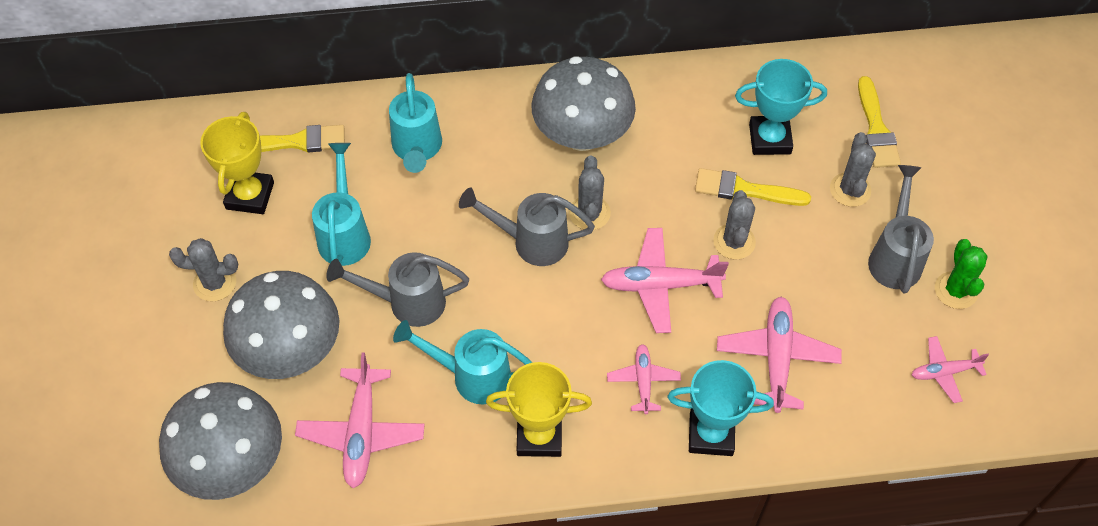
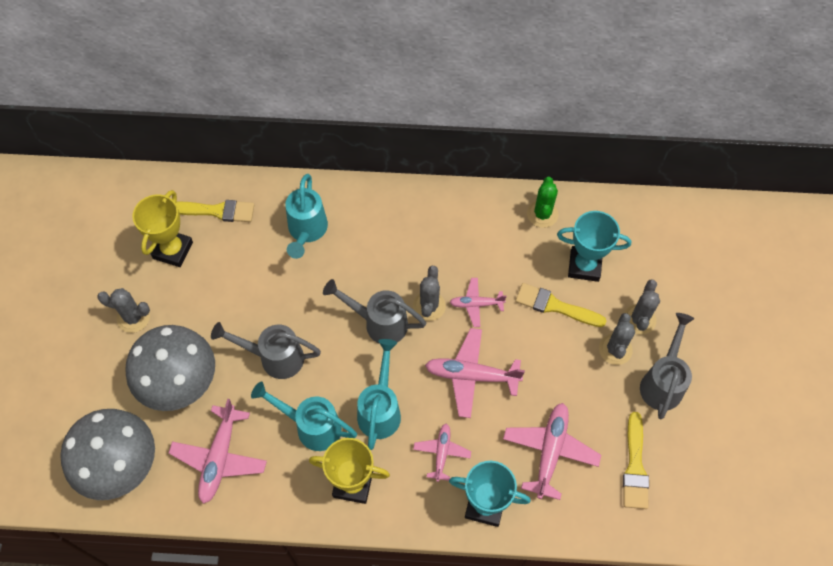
camera: 10 degrees right, 5 degrees up
(345, 233) = (238, 292): turquoise watering can -> turquoise watering can (380, 409)
(582, 135) = (437, 239): grey mushroom -> none
(734, 242) = (537, 348): grey cactus -> grey cactus (615, 349)
(876, 129) = (672, 270): yellow brush -> yellow brush (635, 466)
(944, 372) = (680, 486): pink plane -> pink plane (476, 304)
(956, 290) = (705, 419): green cactus -> green cactus (542, 214)

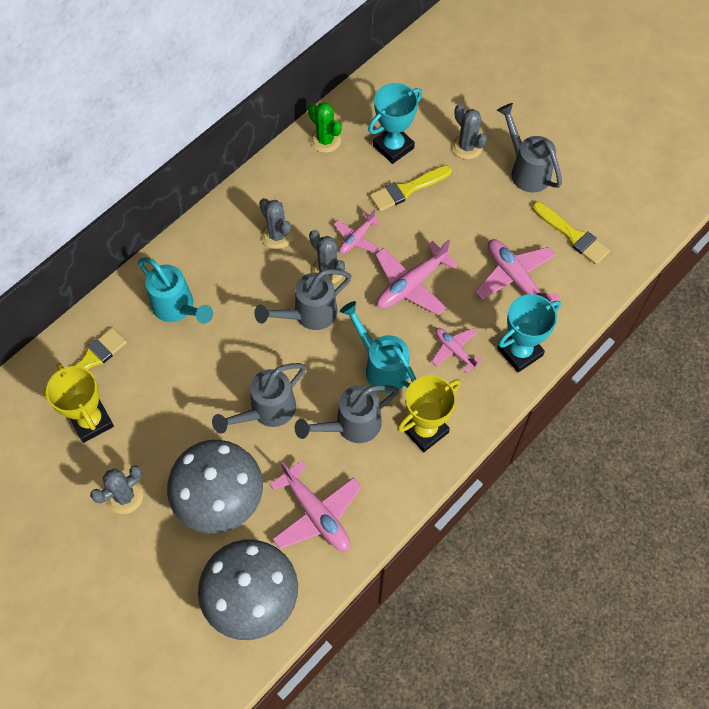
camera: 50 degrees left, 0 degrees up
(311, 426) = (350, 426): turquoise watering can -> grey watering can
(615, 349) = (475, 179): grey cactus -> grey cactus (277, 235)

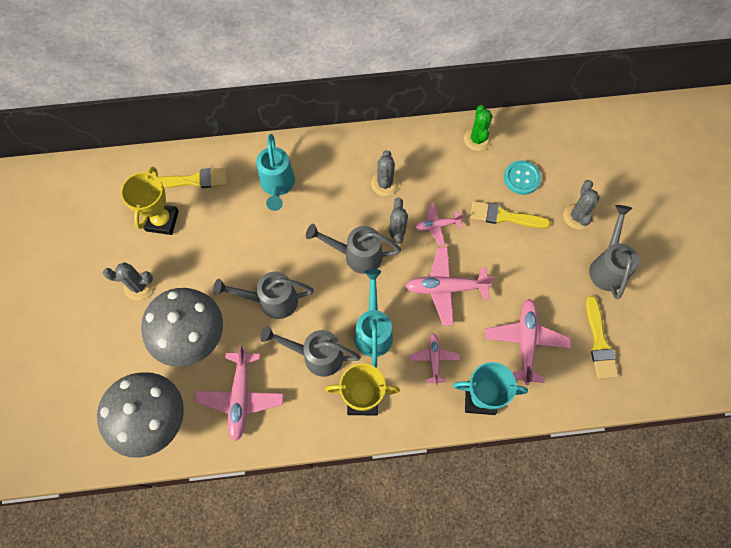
camera: 40 degrees right, 5 degrees up
(393, 147) = (522, 178): turquoise trophy -> turquoise button

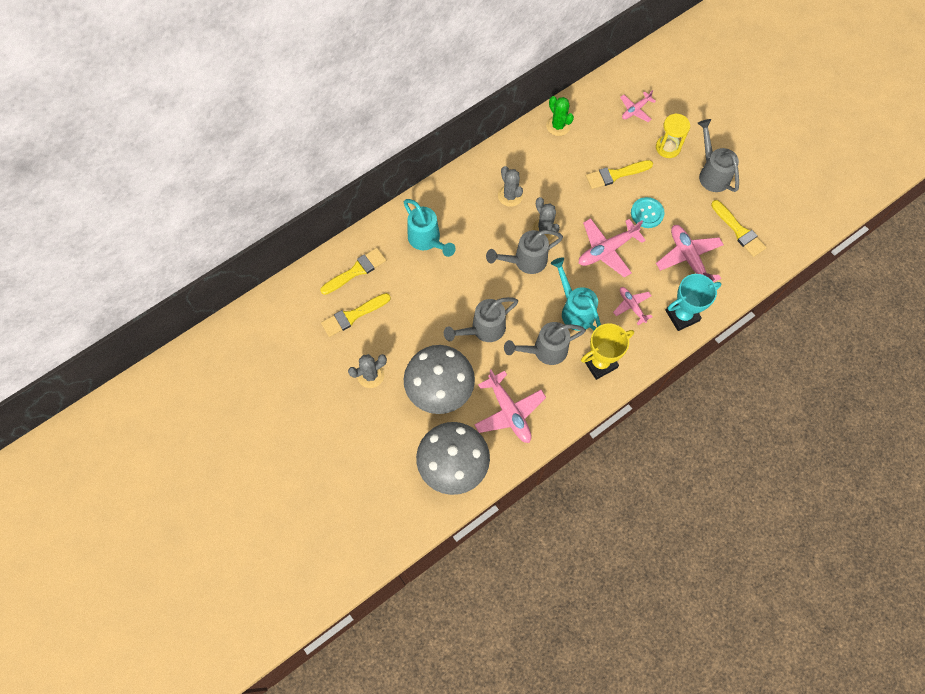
camera: 30 degrees left, 0 degrees up
(162, 221) = (353, 315): yellow trophy -> yellow brush
(437, 225) = (570, 207): pink plane -> pink plane (635, 110)
(522, 178) = (610, 139): turquoise button -> turquoise button (647, 213)
(577, 216) = (668, 147): grey cactus -> yellow hourglass

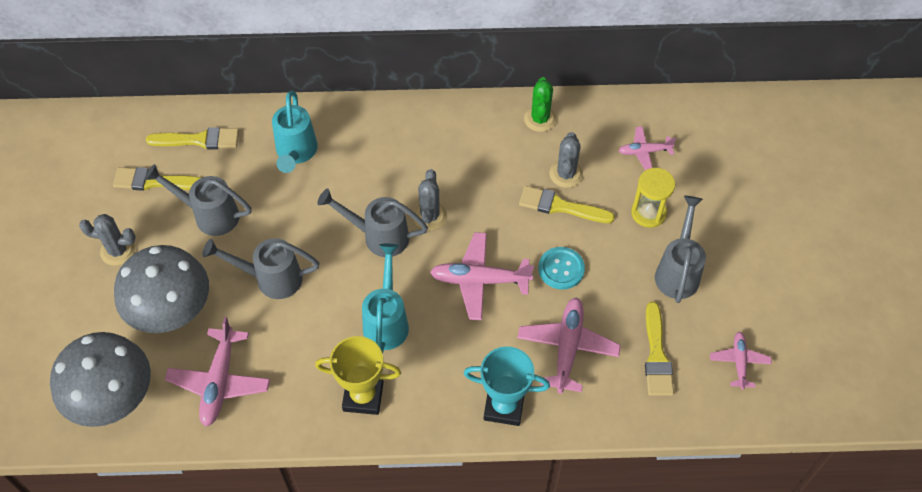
camera: 35 degrees right, 10 degrees down
(510, 196) = (423, 160): grey cactus -> grey cactus (566, 174)
(544, 351) = (315, 343): grey watering can -> grey watering can (209, 215)
(632, 306) = (454, 358): pink plane -> pink plane (739, 362)

